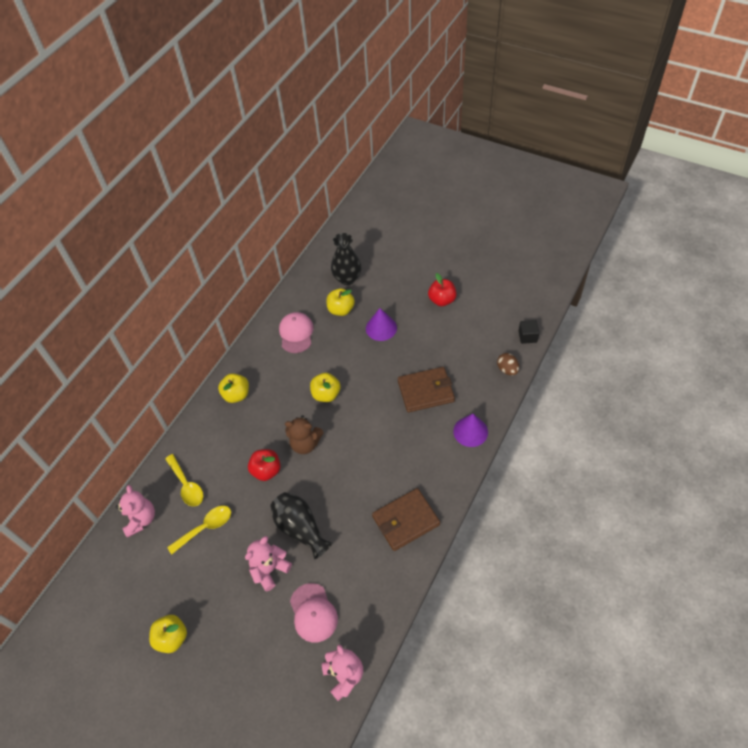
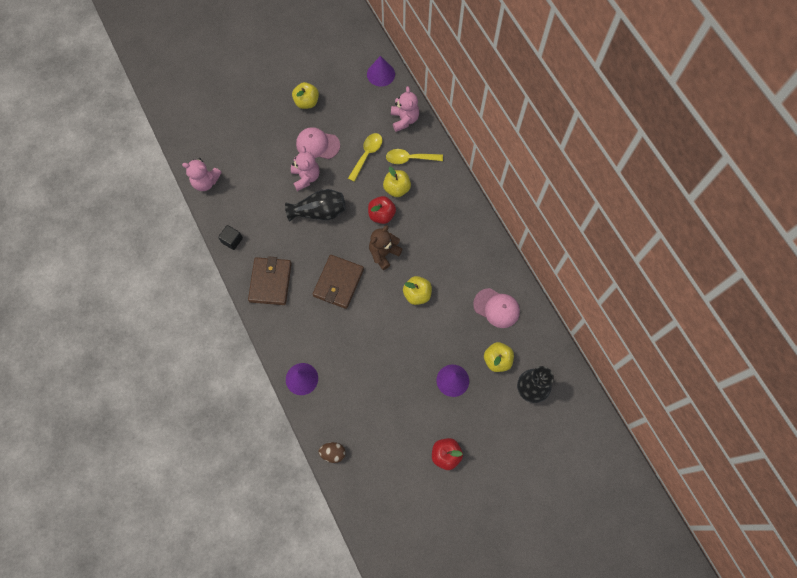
camera: 120 degrees right, 15 degrees up
(91, 581) = (381, 74): none -> purple cone
(141, 519) = (404, 119): pink teddy bear -> pink teddy bear turned 120 degrees counterclockwise
(205, 528) = (367, 155): yellow spoon -> yellow spoon turned 150 degrees counterclockwise
(236, 395) = (466, 230): yellow apple -> yellow apple (397, 188)
(313, 613) = (257, 187): pink cap -> pink cap (317, 144)
(426, 391) = (362, 371): brown wallet -> brown wallet (338, 282)
(527, 336) = (352, 499): black cube -> black cube (232, 240)

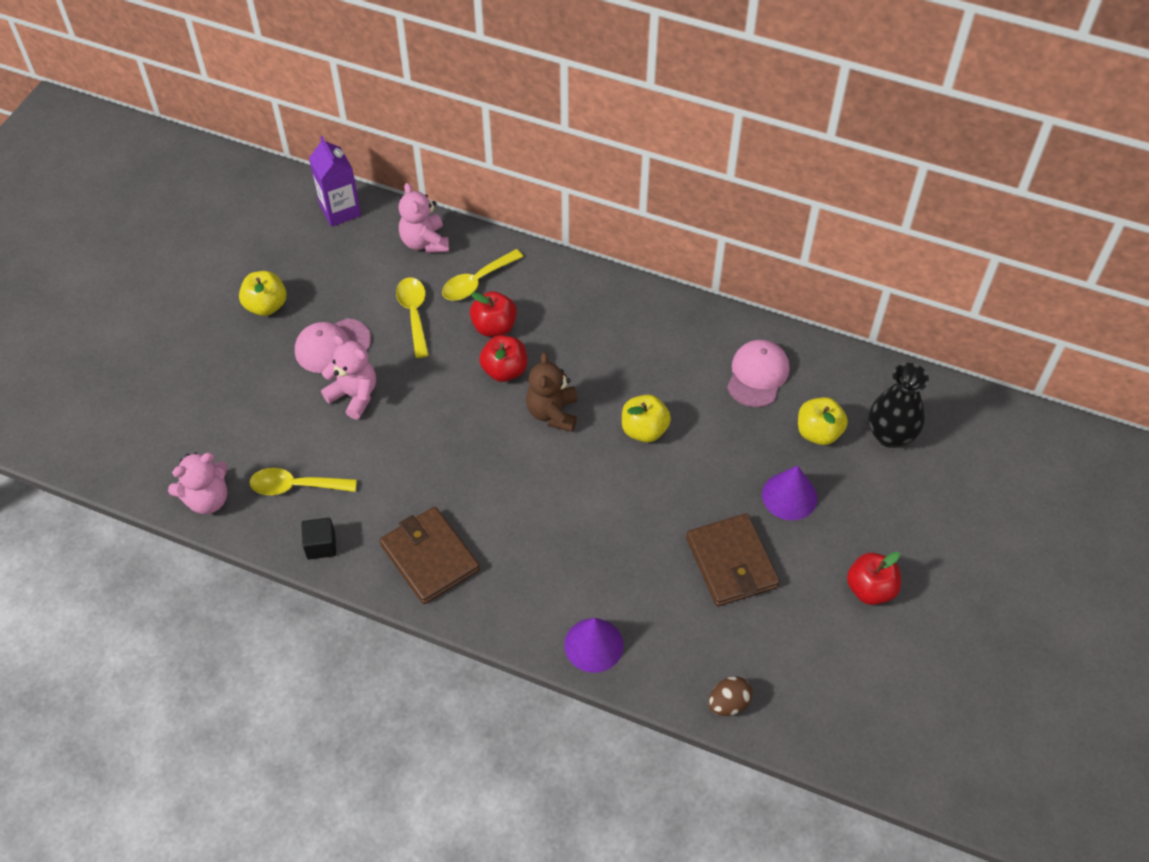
camera: 40 degrees left, 15 degrees down
(245, 203) = (296, 486): none -> yellow spoon
(319, 212) = (415, 424): black vase -> none
(338, 282) = (526, 490): brown wallet -> brown wallet (731, 562)
(381, 74) = (340, 210): purple cone -> purple carton
(397, 188) = (494, 327): yellow apple -> red apple
(404, 119) = (425, 242): pink teddy bear -> pink teddy bear turned 150 degrees counterclockwise
(496, 308) = (757, 375): pink cap -> pink cap turned 60 degrees counterclockwise

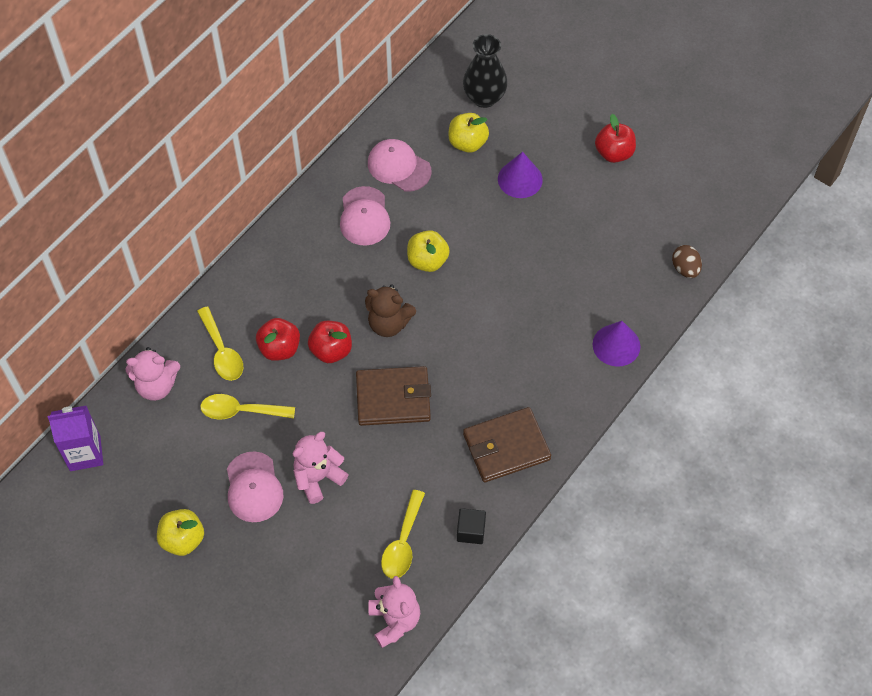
camera: 75 degrees left, 5 degrees up
(680, 359) = (364, 216): none -> pink cap
(731, 562) = (568, 234): brown wallet -> brown wallet (393, 398)

